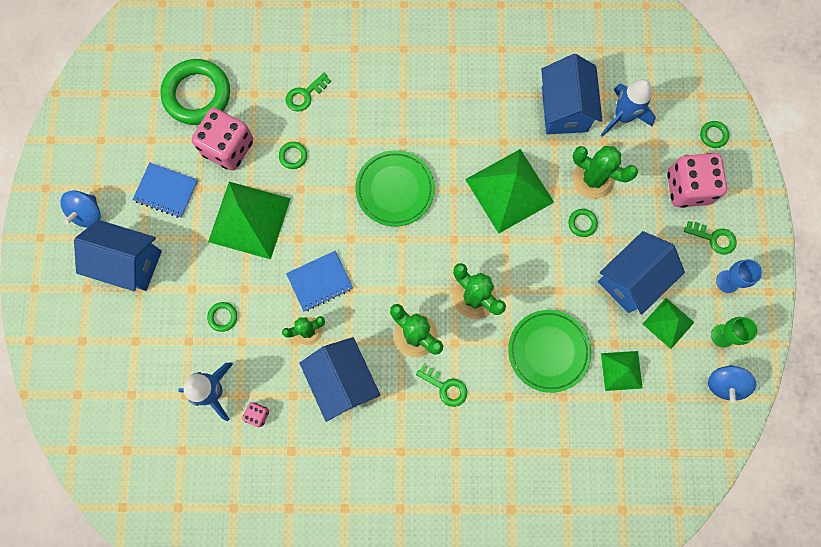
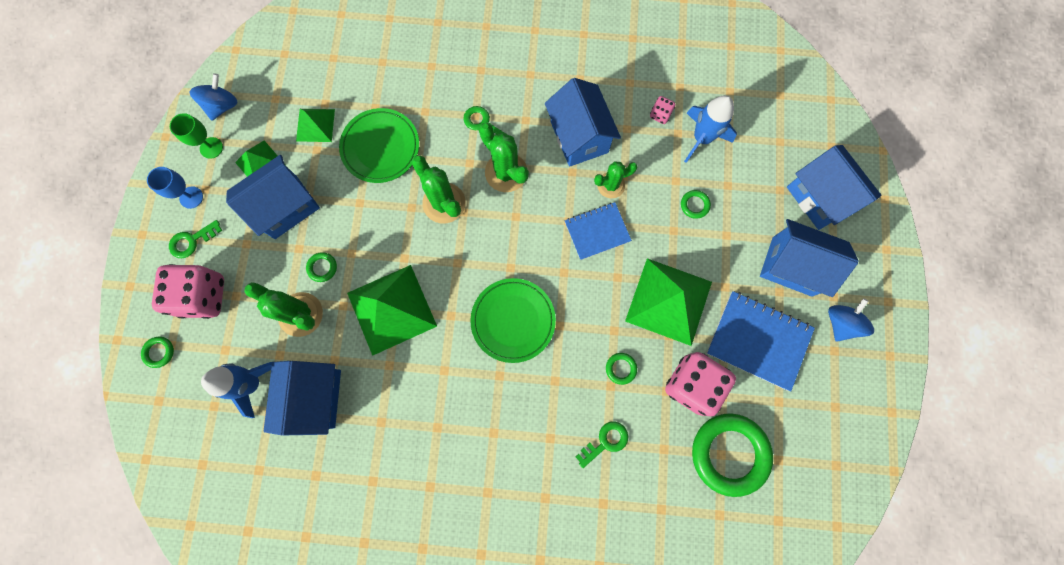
camera: 175 degrees left, 0 degrees up
(96, 336) = (819, 197): none -> blue house
(166, 191) = (758, 341): blue notebook -> blue notebook, size x1.54
(714, 238) = (192, 241): green key -> green key turned 60 degrees counterclockwise

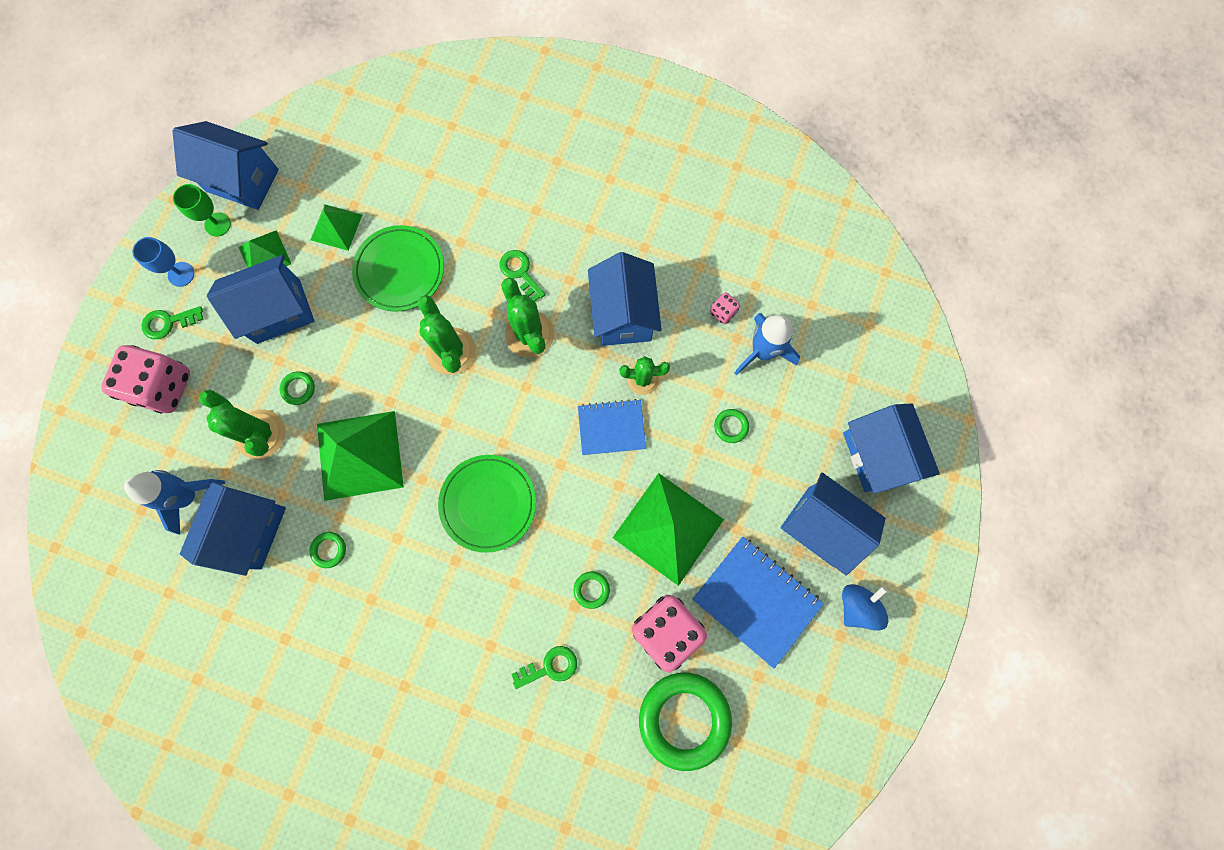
camera: 15 degrees right, 0 degrees up
(159, 352) = (100, 435): green ring -> green ring (329, 550)
(222, 106) = (242, 180): blue spinning top -> blue house

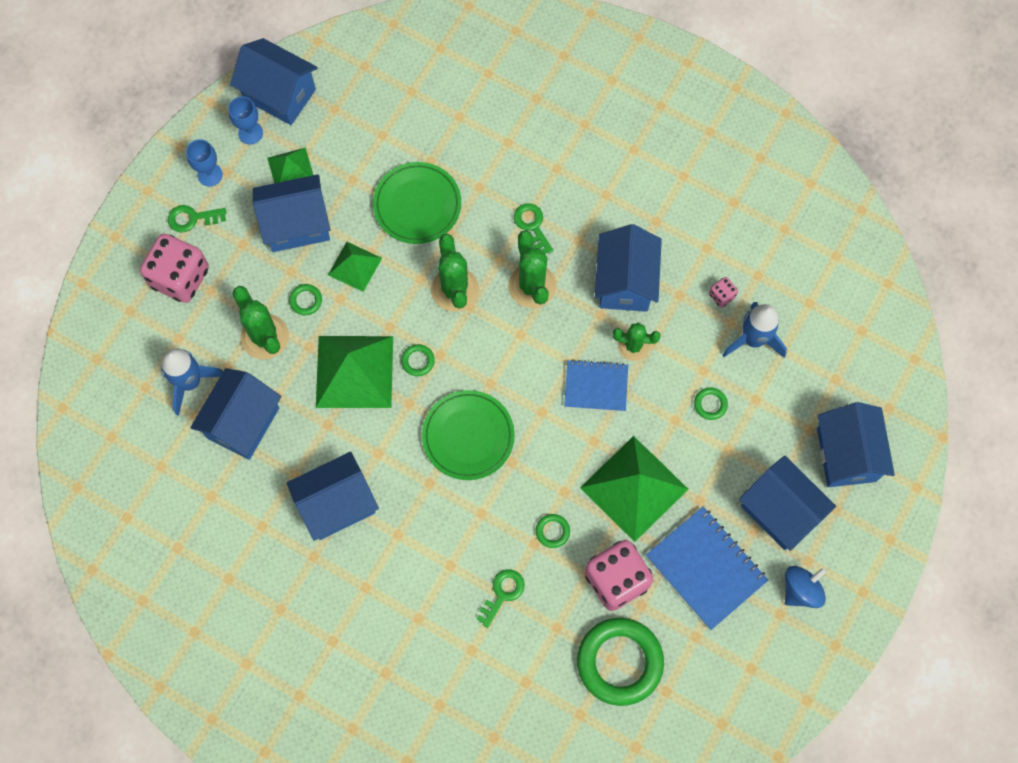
camera: 10 degrees right, 5 degrees down
(217, 224) = (250, 133): green goblet -> blue goblet
(329, 550) = (314, 453): green ring -> green ring (418, 361)
(336, 227) = (362, 154): green pyramid -> green pyramid (355, 266)
(361, 601) = (337, 504): none -> blue house
(550, 667) = (502, 594): green key -> green key turned 45 degrees counterclockwise

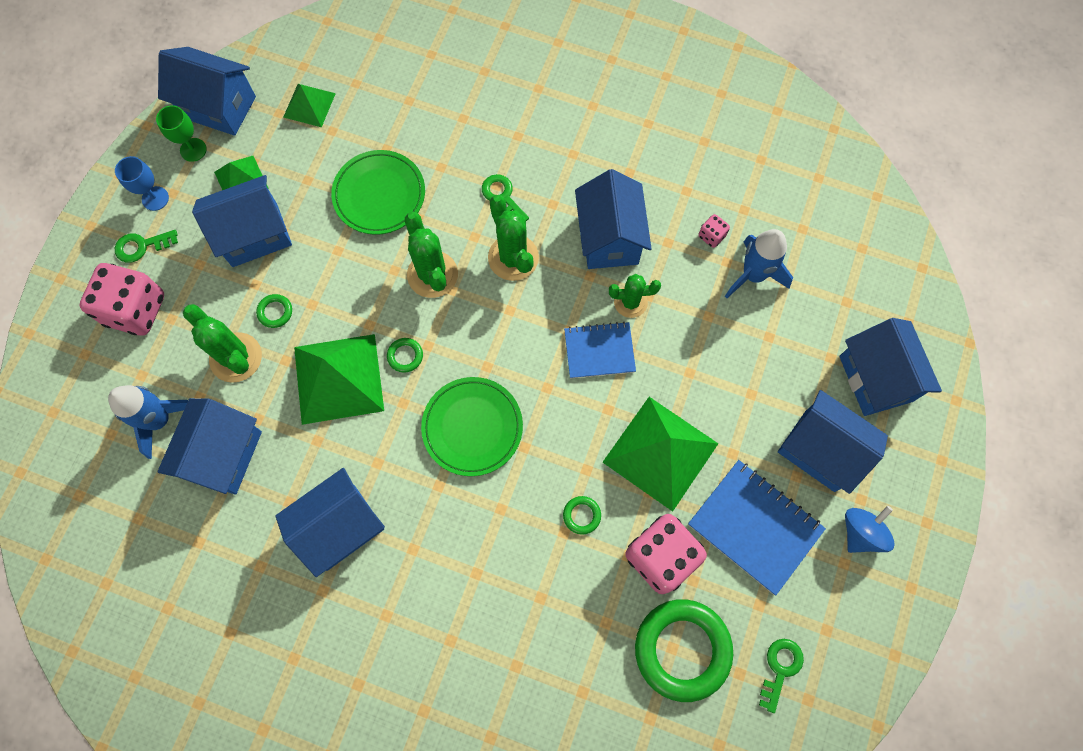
camera: 10 degrees left, 0 degrees up
(250, 133) = (193, 150): blue goblet -> green goblet
(355, 266) = (322, 268): green pyramid -> green pyramid (309, 105)
(502, 594) = (539, 595): green key -> green key (780, 669)
(710, 404) = (723, 349): green ring -> none

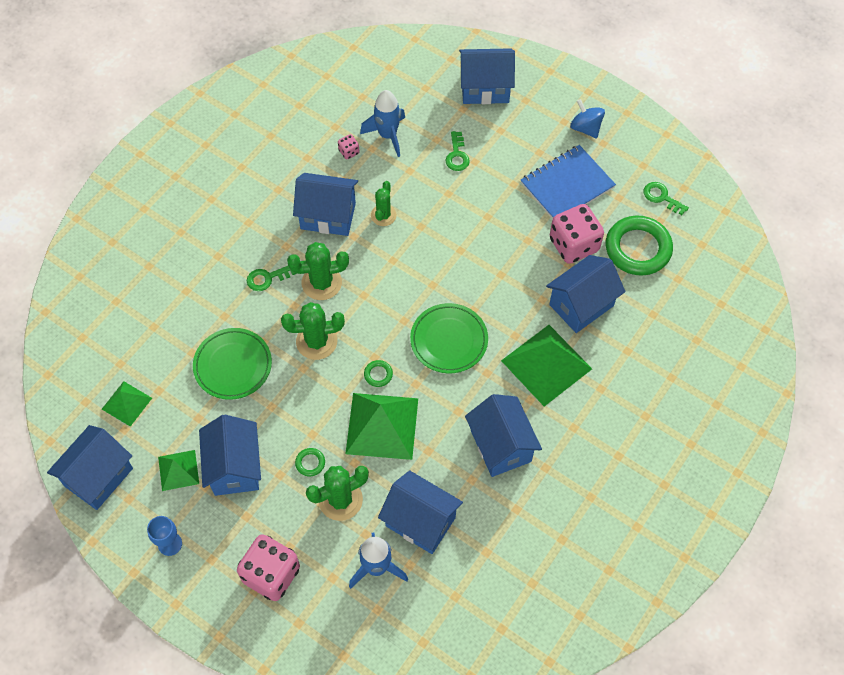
camera: 75 degrees left, 10 degrees down
(142, 246) = (212, 561): green key -> green key (457, 155)
(193, 150) = (133, 505): green goblet -> none
(581, 515) = (533, 285): green ring -> none
(599, 351) = (415, 244): blue notebook -> none
(660, 453) = (501, 226): green pyramid -> green pyramid (546, 365)
(820, 450) = (525, 134): blue house -> blue house (581, 305)

